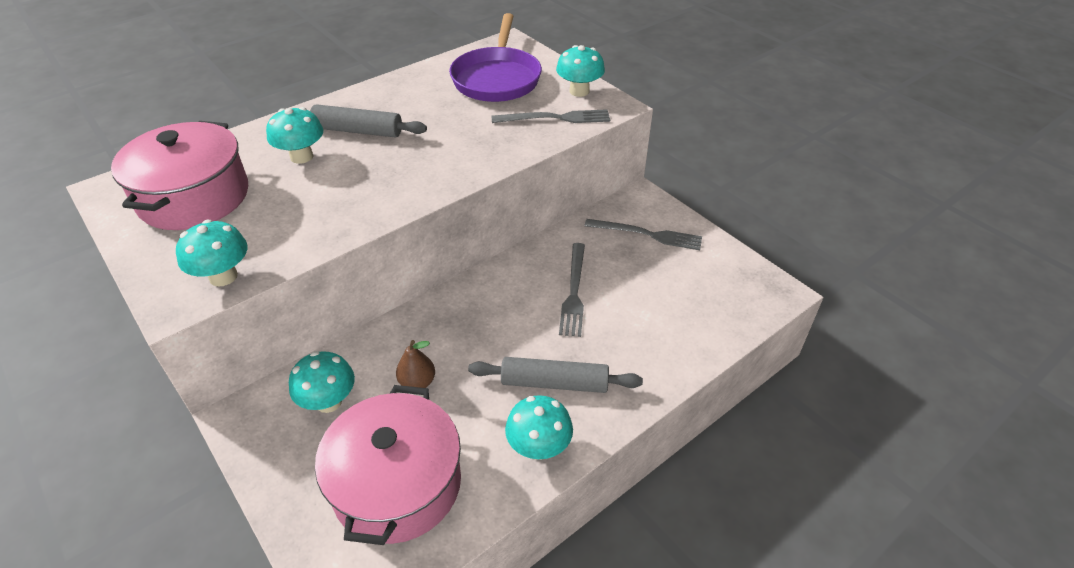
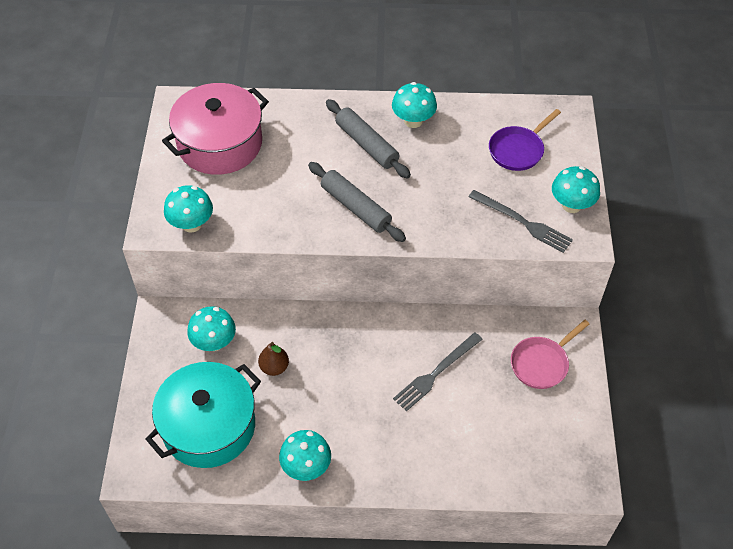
camera: 40 degrees right, 10 degrees up
(301, 156) = (310, 147): turquoise mushroom -> turquoise mushroom (413, 121)
(397, 484) = (209, 426): pink pot -> turquoise pot
(497, 78) = (518, 150): purple pan -> purple pan, size x0.62
(554, 383) = (356, 432): grey rolling pin -> grey rolling pin (355, 207)
(647, 234) = (541, 363): grey fork -> pink pan

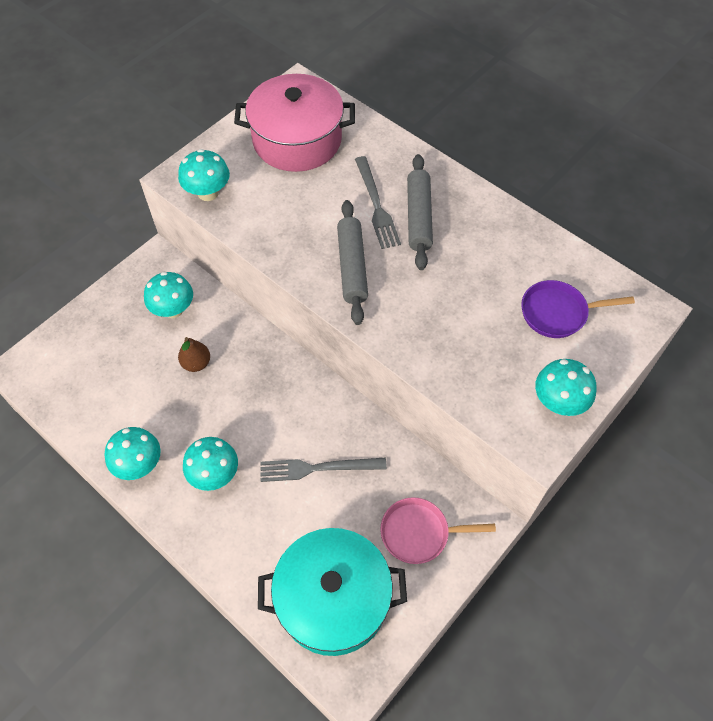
camera: 40 degrees right, 5 degrees up
(209, 426) = (104, 374): turquoise pot -> turquoise pot (333, 599)
(413, 121) = (483, 222): turquoise mushroom -> turquoise mushroom (214, 474)
(522, 222) = (491, 385): grey fork -> grey fork (376, 205)

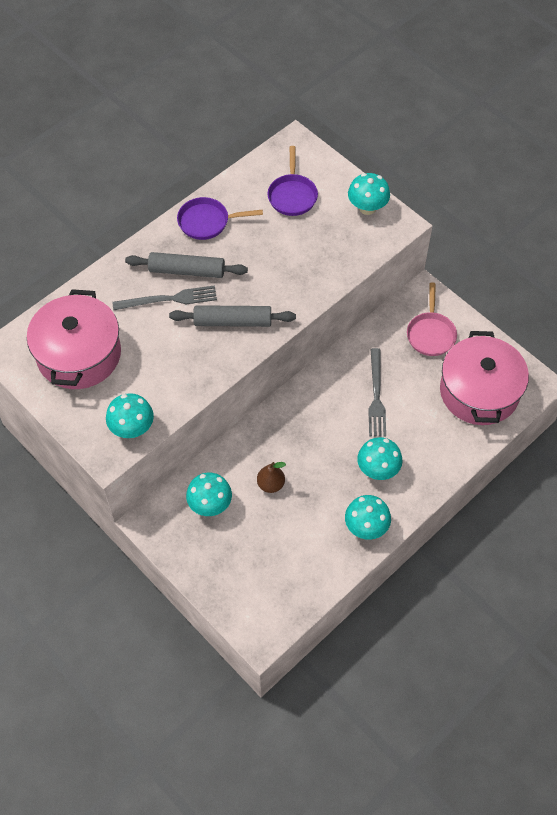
camera: 85 degrees left, 0 degrees up
(333, 599) = (479, 392): turquoise pot -> pink pot
(494, 229) = (207, 222): none -> purple pan

